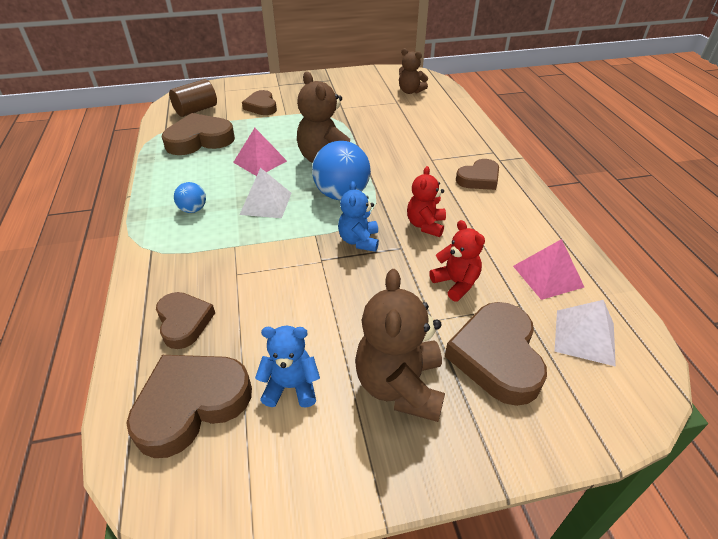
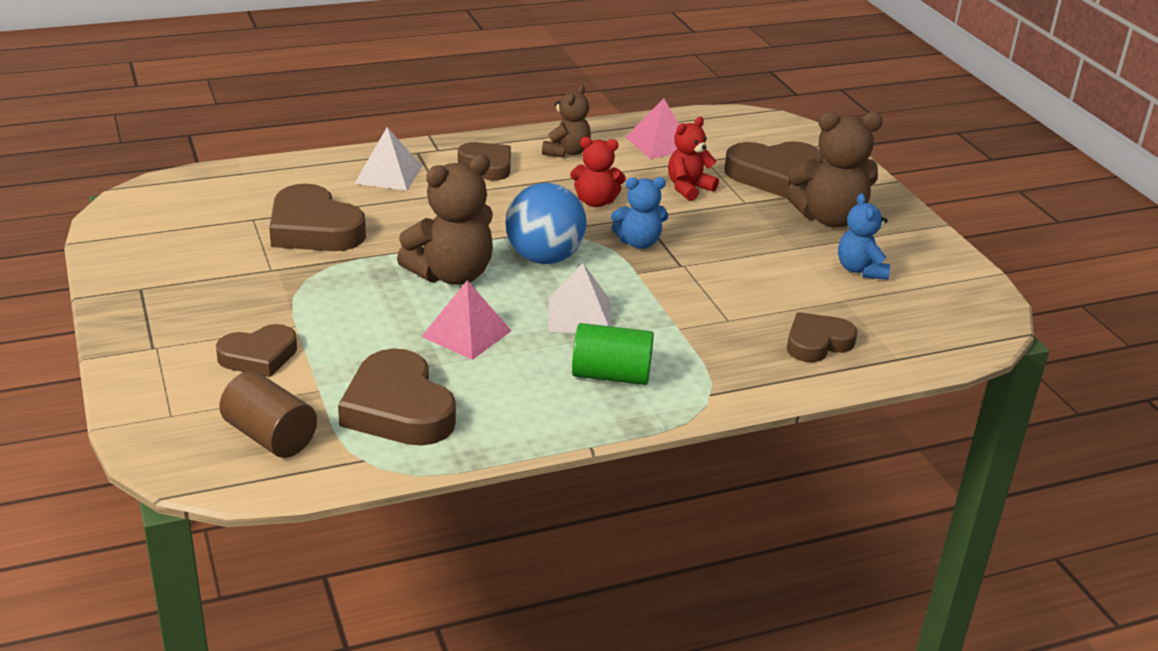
camera: 100 degrees left, 10 degrees down
(191, 404) = (909, 319): brown heart -> brown heart (314, 229)
(193, 209) = (611, 375): blue ball -> green cylinder
(410, 91) = (210, 206): brown teddy bear -> brown teddy bear (566, 152)
(584, 337) = (732, 137): white pyramid -> white pyramid (388, 174)

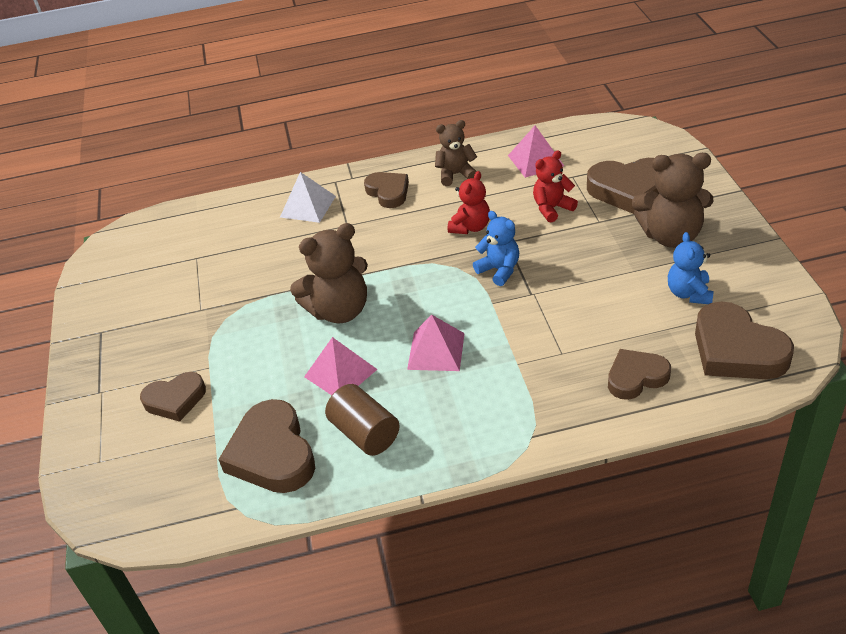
camera: 15 degrees right, 10 degrees up
(270, 436) = (169, 483): brown cylinder -> brown cylinder (365, 433)
(314, 229) = (240, 266): brown heart -> brown heart (736, 350)
(544, 258) = (417, 290): blue ball -> none
(566, 152) = (456, 174): brown teddy bear -> brown teddy bear turned 135 degrees counterclockwise
(579, 315) = (436, 351): white pyramid -> pink pyramid
(595, 202) = (470, 227): red teddy bear -> red teddy bear turned 75 degrees counterclockwise
(611, 375) = (451, 416): green cylinder -> none
(638, 243) = (499, 270): blue teddy bear -> blue teddy bear turned 135 degrees counterclockwise

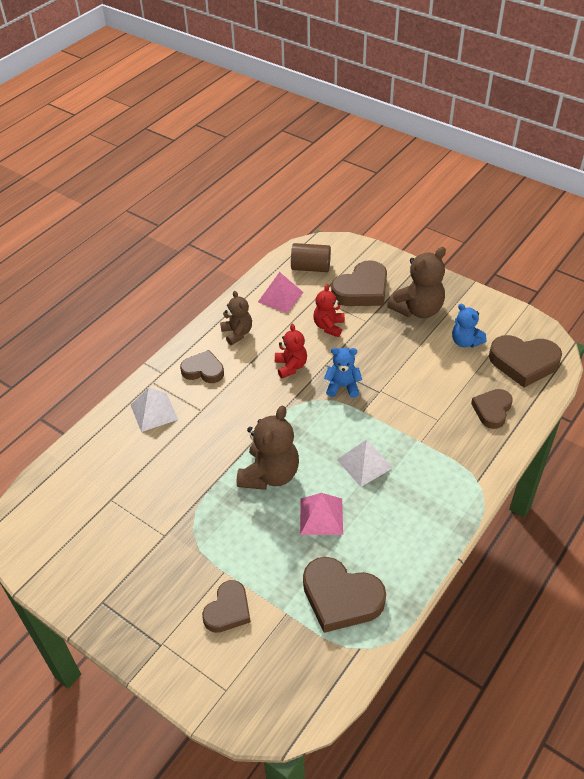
camera: 45 degrees left, 5 degrees up
(365, 433) = (383, 544): brown cylinder -> brown cylinder (310, 267)
(436, 351) = (364, 463): pink pyramid -> white pyramid
(456, 174) = (237, 333): brown teddy bear -> brown teddy bear turned 120 degrees clockwise

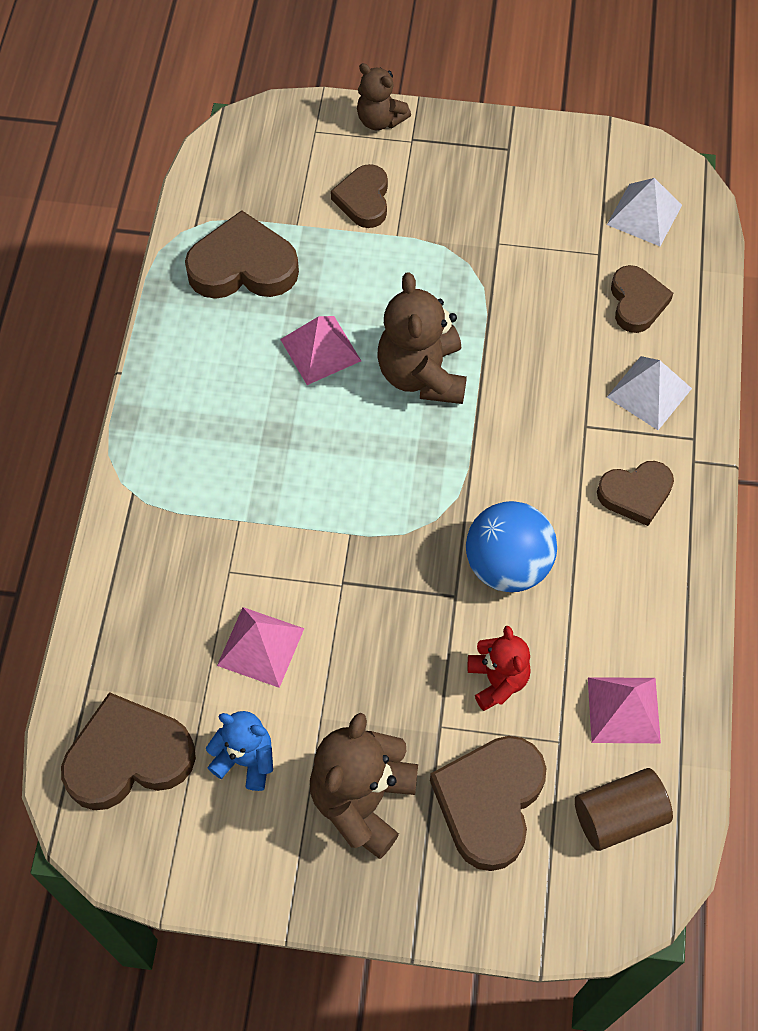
camera: 150 degrees right, 15 degrees up
(237, 333) = (638, 591): brown teddy bear -> brown teddy bear (380, 120)
(291, 366) = (507, 565): red teddy bear -> blue ball
(342, 386) = (404, 565): blue teddy bear -> none
(364, 463) = (302, 448): white pyramid -> white pyramid (644, 214)
(437, 381) = (260, 647): none -> pink pyramid
(492, 410) = (151, 628): brown heart -> brown heart (637, 302)

